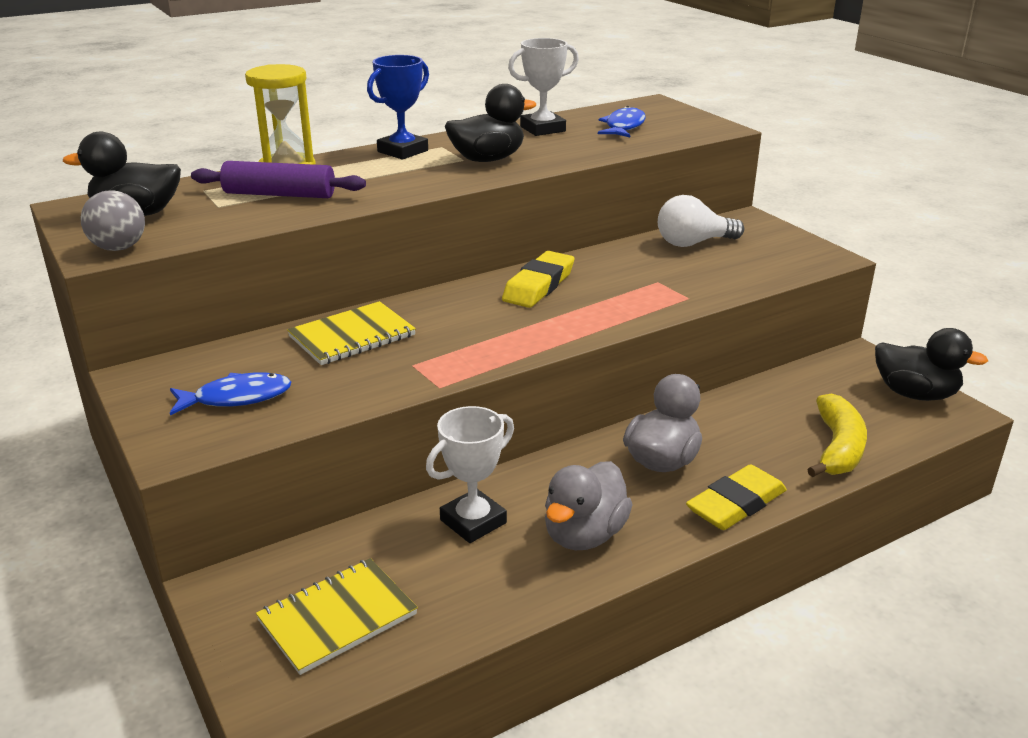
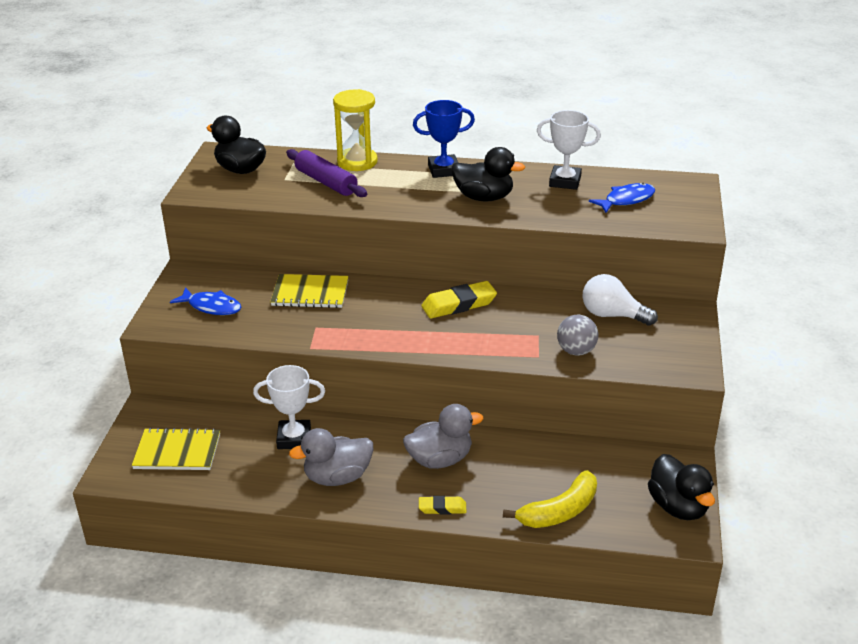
camera: 40 degrees right, 5 degrees up
(119, 248) = (203, 192): grey ball -> grey ball (576, 351)
(736, 504) = (442, 508): yellow eraser -> yellow eraser, size x0.57

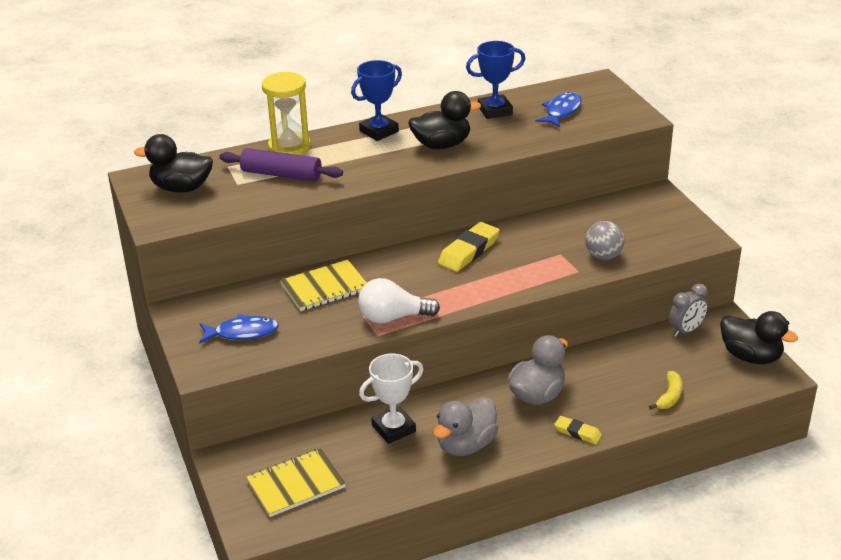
camera: 30 degrees left, 0 degrees up
(442, 508) = (577, 432): yellow eraser -> yellow eraser turned 60 degrees clockwise
(559, 511) = (669, 396): yellow banana -> yellow banana, size x0.60
(565, 181) = (495, 110): white trophy -> blue trophy
(612, 315) = (602, 217): white light bulb -> white light bulb (393, 317)
(636, 456) = (686, 330): none -> grey clock

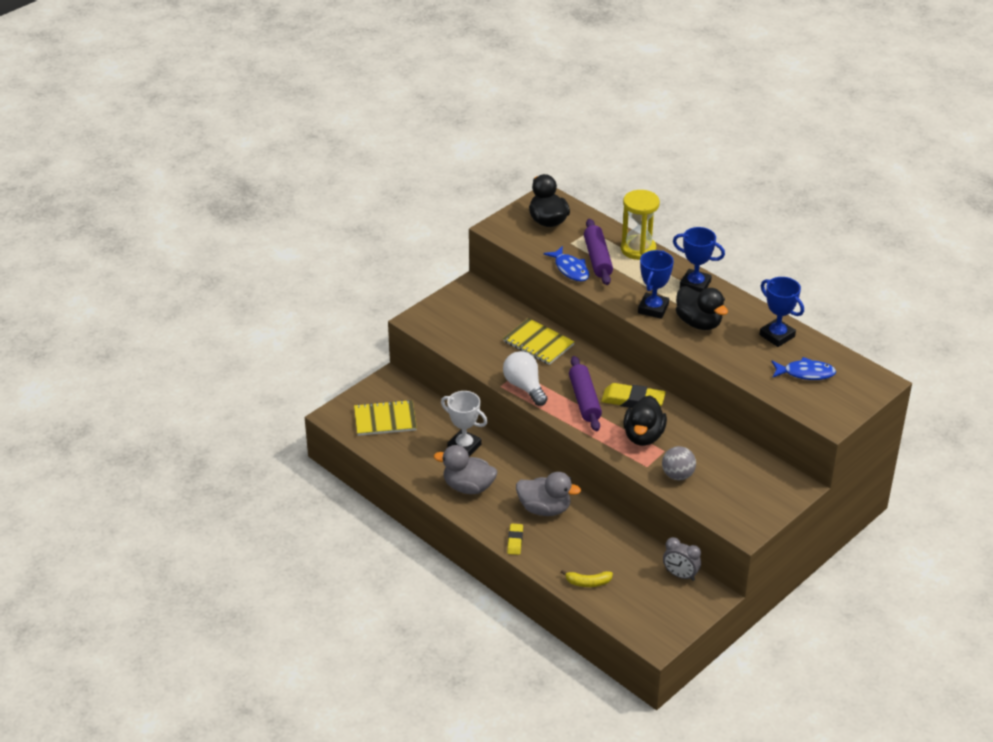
camera: 65 degrees right, 5 degrees up
(242, 333) = (464, 324): blue fish -> blue fish (570, 269)
(296, 484) = (385, 419): yellow notebook -> yellow notebook turned 45 degrees counterclockwise
(397, 164) = (653, 309): none -> blue trophy
(445, 282) = (584, 400): none -> purple rolling pin
(751, 356) = (670, 621): black duck -> black duck (643, 436)

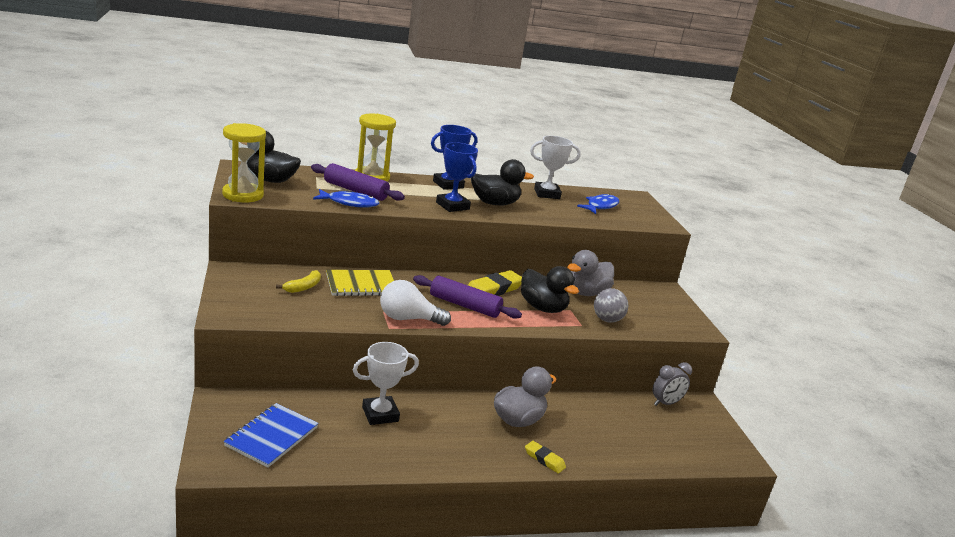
camera: 60 degrees left, 15 degrees down
(385, 419) = (272, 436): yellow notebook -> blue notebook
(468, 487) = (439, 444): grey duck -> grey duck (586, 293)
(503, 228) = (243, 195): none -> yellow hourglass
(588, 582) = (637, 451): yellow banana -> yellow banana (303, 287)
(777, 336) = (547, 194): blue trophy -> white trophy

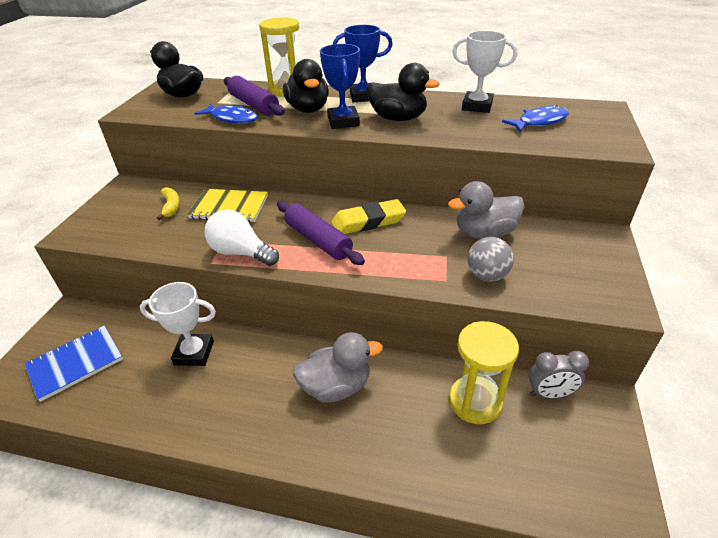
camera: 30 degrees right, 15 degrees up
(243, 195) = (138, 110): yellow hourglass -> yellow hourglass (475, 401)
(303, 287) = (171, 207): yellow banana -> yellow banana turned 75 degrees counterclockwise
(542, 308) = (411, 250): black duck -> black duck (308, 109)
(544, 459) = (330, 453): yellow eraser -> none

